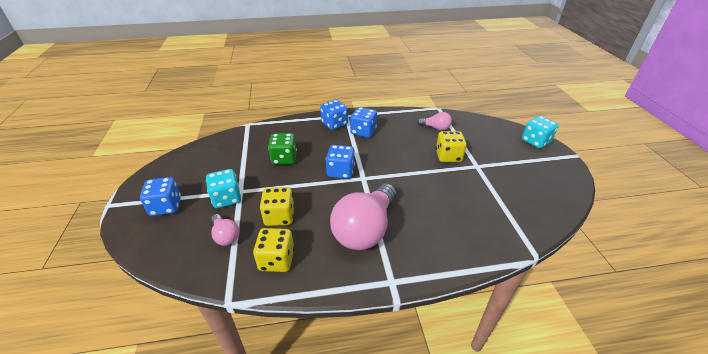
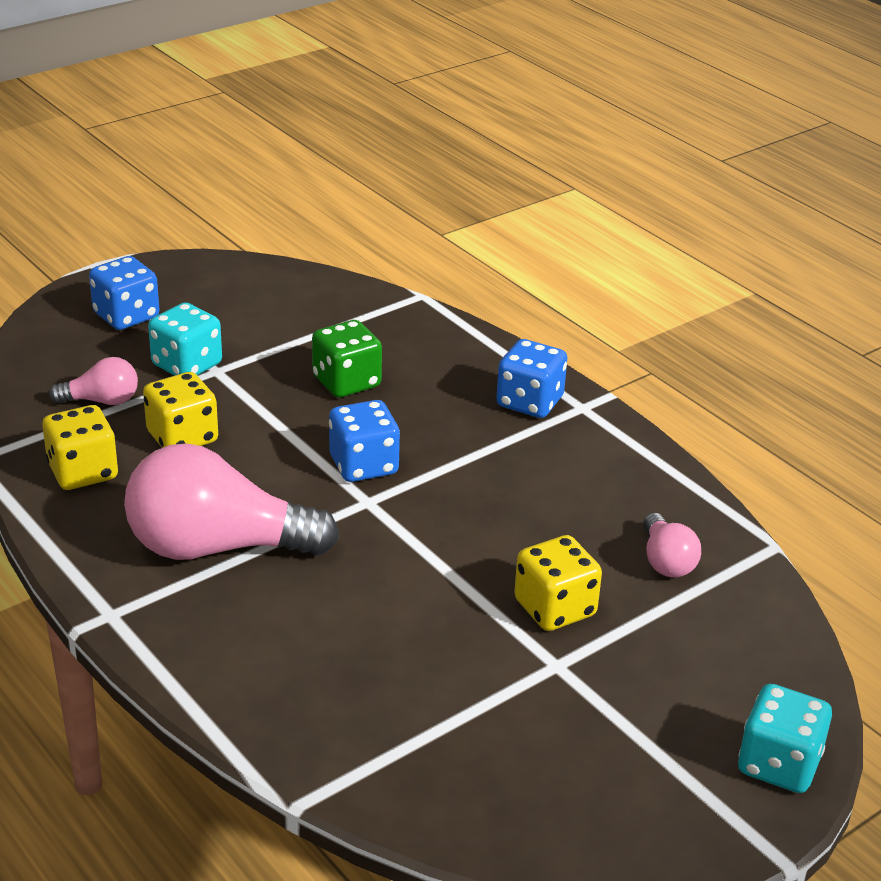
camera: 60 degrees right, 5 degrees down
(225, 236) = (101, 401): pink light bulb -> pink light bulb turned 120 degrees counterclockwise
(363, 131) = (538, 452): blue dice -> none

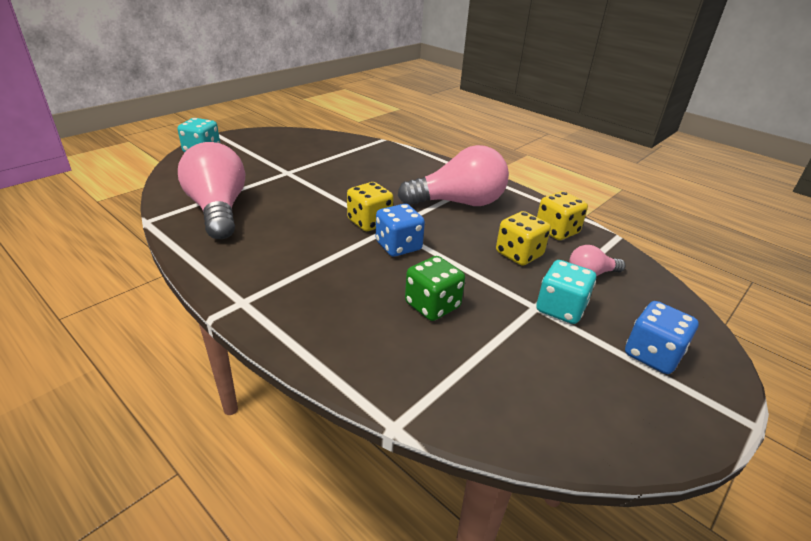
camera: 170 degrees right, 0 degrees up
(529, 402) = (285, 301): blue dice -> none
(555, 608) = (285, 189): yellow dice -> yellow dice (369, 222)
(666, 561) = (218, 210): pink light bulb -> pink light bulb, size x2.11

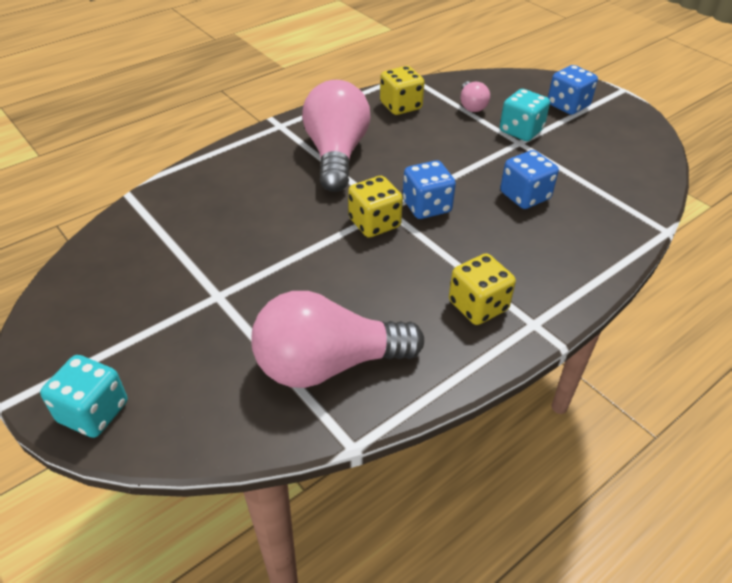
camera: 80 degrees left, 10 degrees up
(432, 305) = (525, 196): green dice -> blue dice
(519, 254) = (441, 135): yellow dice -> yellow dice (478, 306)

